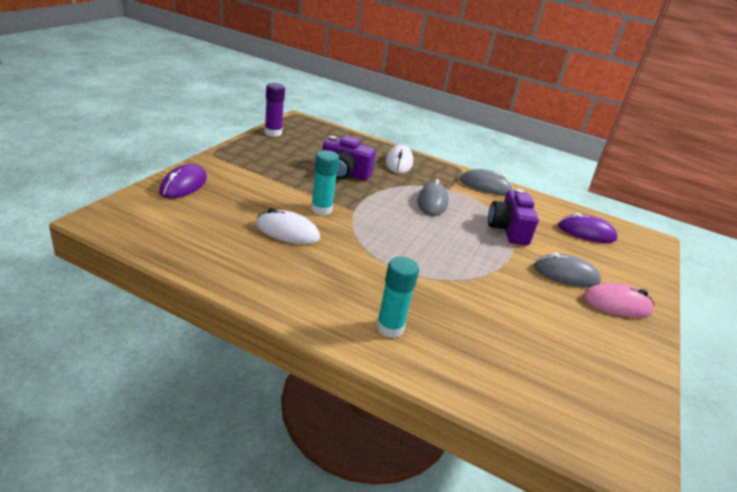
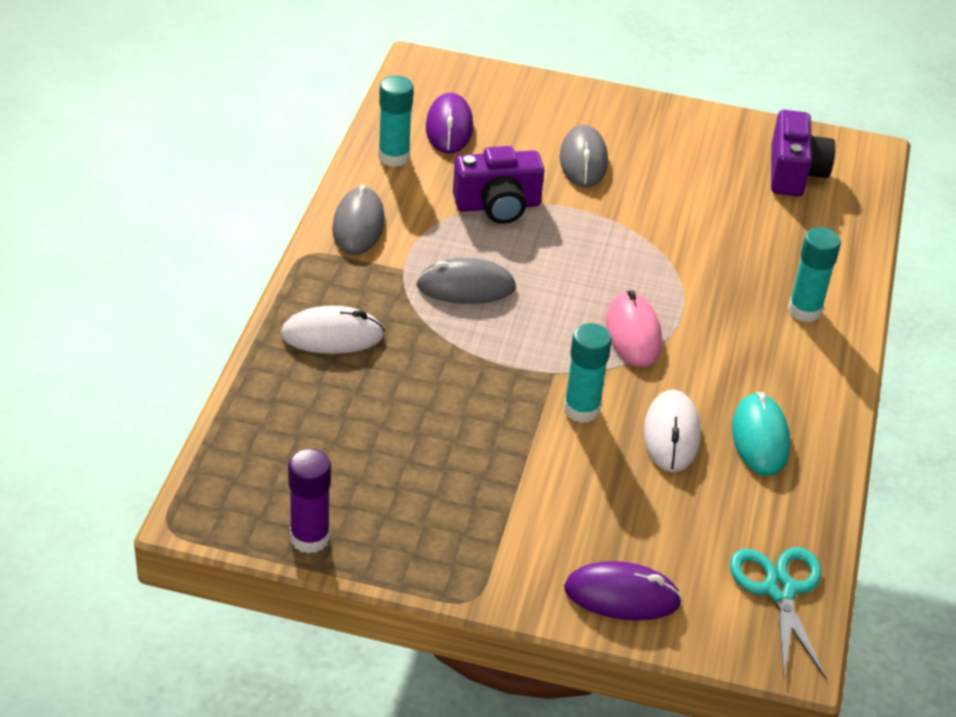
camera: 100 degrees left, 10 degrees up
(144, 230) = (780, 590): none -> turquoise scissors
(267, 262) = (760, 438): none -> turquoise mouse
(344, 173) = (431, 402): purple camera -> purple camera (794, 173)
(550, 208) = (394, 157): none -> turquoise glue stick
(617, 304) = (621, 125): pink mouse -> pink mouse (633, 333)

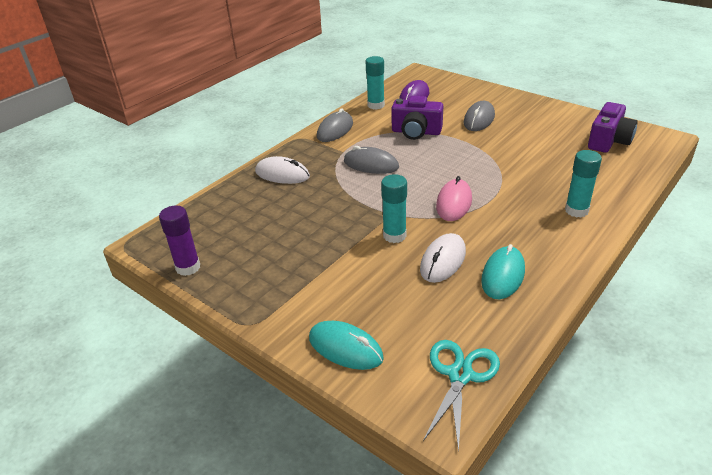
camera: 30 degrees right, 5 degrees down
(622, 596) = (345, 348): purple mouse -> turquoise mouse

